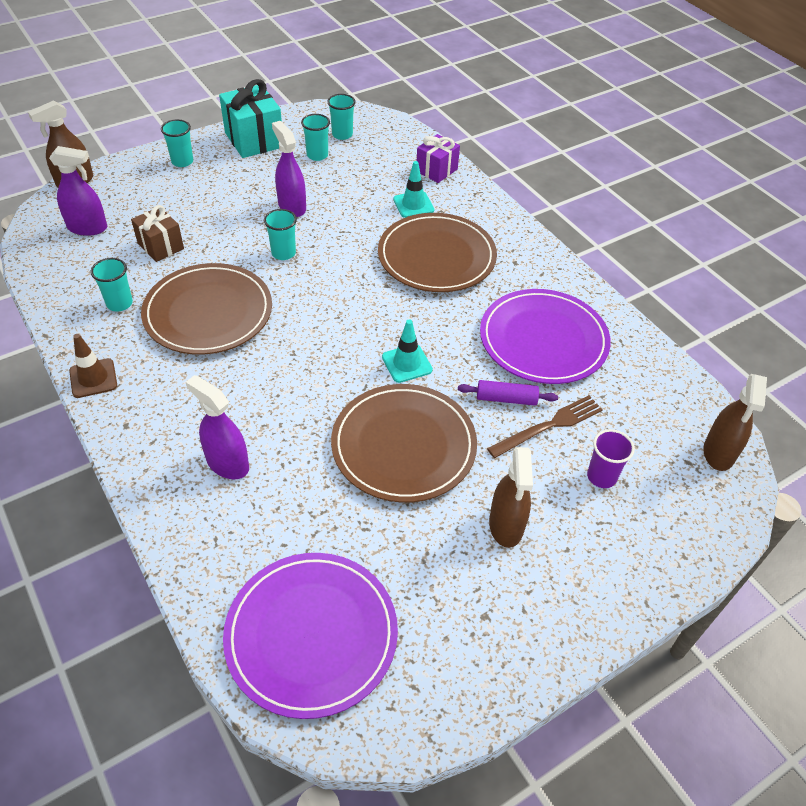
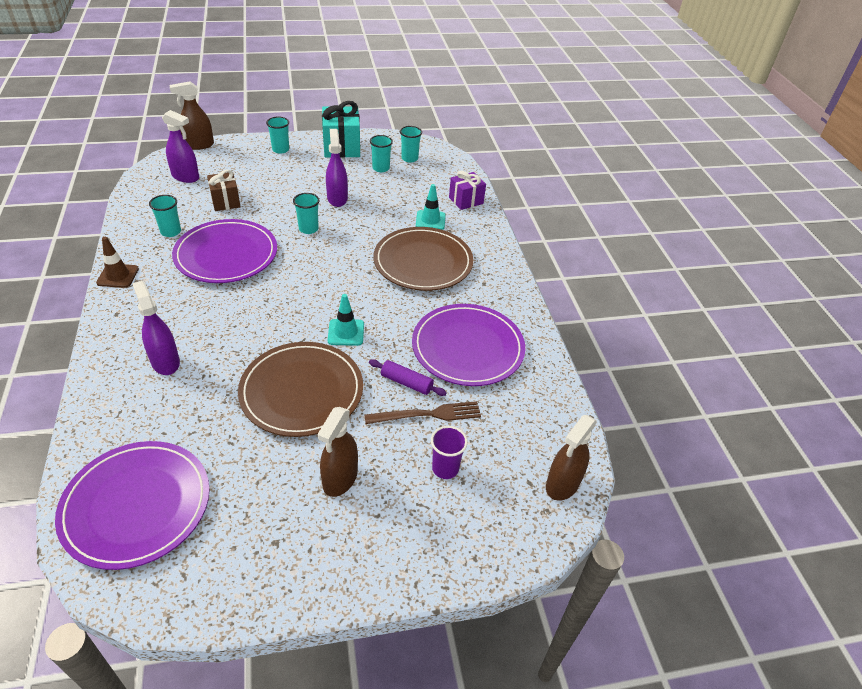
camera: 20 degrees right, 5 degrees down
(208, 312) = (226, 255): brown plate -> purple plate

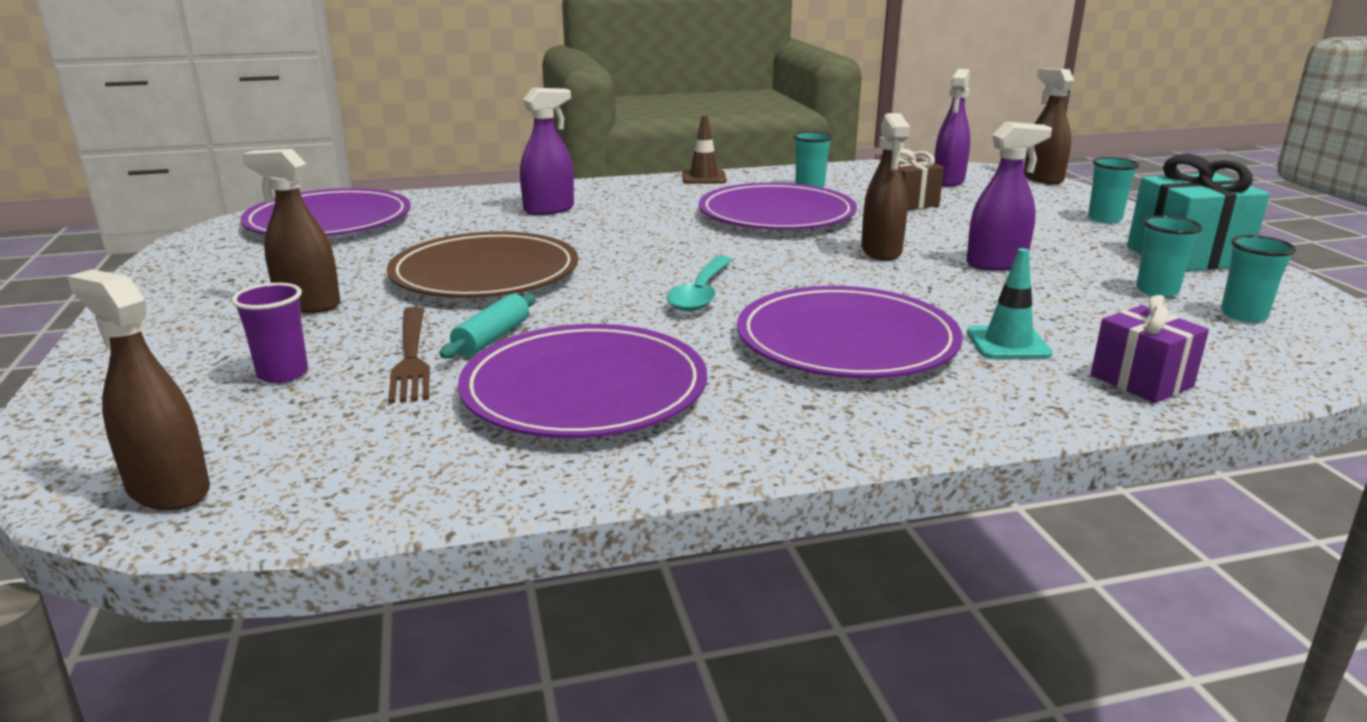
camera: 90 degrees right, 20 degrees down
(308, 229) = (881, 251): turquoise cup -> brown spray bottle
(346, 332) = (616, 291): turquoise traffic cone -> none
(356, 300) = (701, 293): none -> turquoise spoon
(406, 383) = (492, 338): purple rolling pin -> turquoise rolling pin
(423, 262) = (846, 341): brown plate -> purple plate

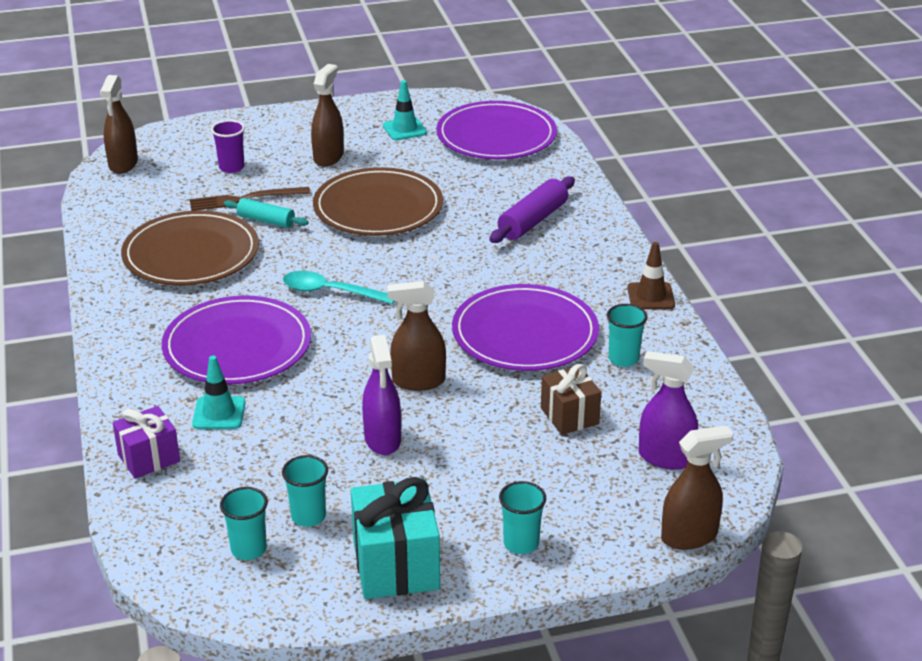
camera: 90 degrees right, 10 degrees up
(168, 490) = (123, 164): brown spray bottle -> brown spray bottle turned 150 degrees clockwise
(261, 263) = (404, 129): none -> turquoise traffic cone
(549, 209) = (533, 221): purple spray bottle -> purple rolling pin
(584, 389) = (191, 254): purple plate -> brown plate

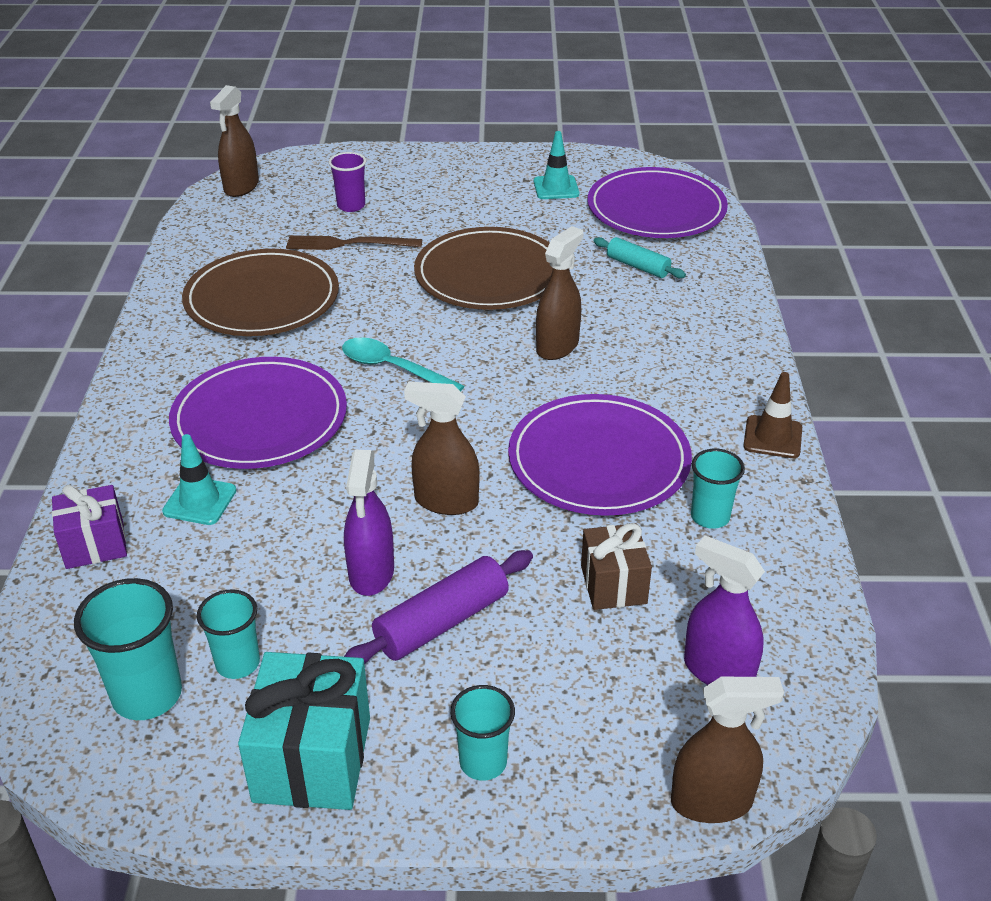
camera: 15 degrees right, 5 degrees up
(248, 549) = (147, 695): turquoise cup -> turquoise cup, size x1.53
(266, 221) = (360, 272): turquoise rolling pin -> turquoise rolling pin (637, 266)
(328, 157) = (459, 208): brown spray bottle -> brown spray bottle (557, 346)
(533, 221) = (661, 317): purple rolling pin -> purple rolling pin (441, 622)

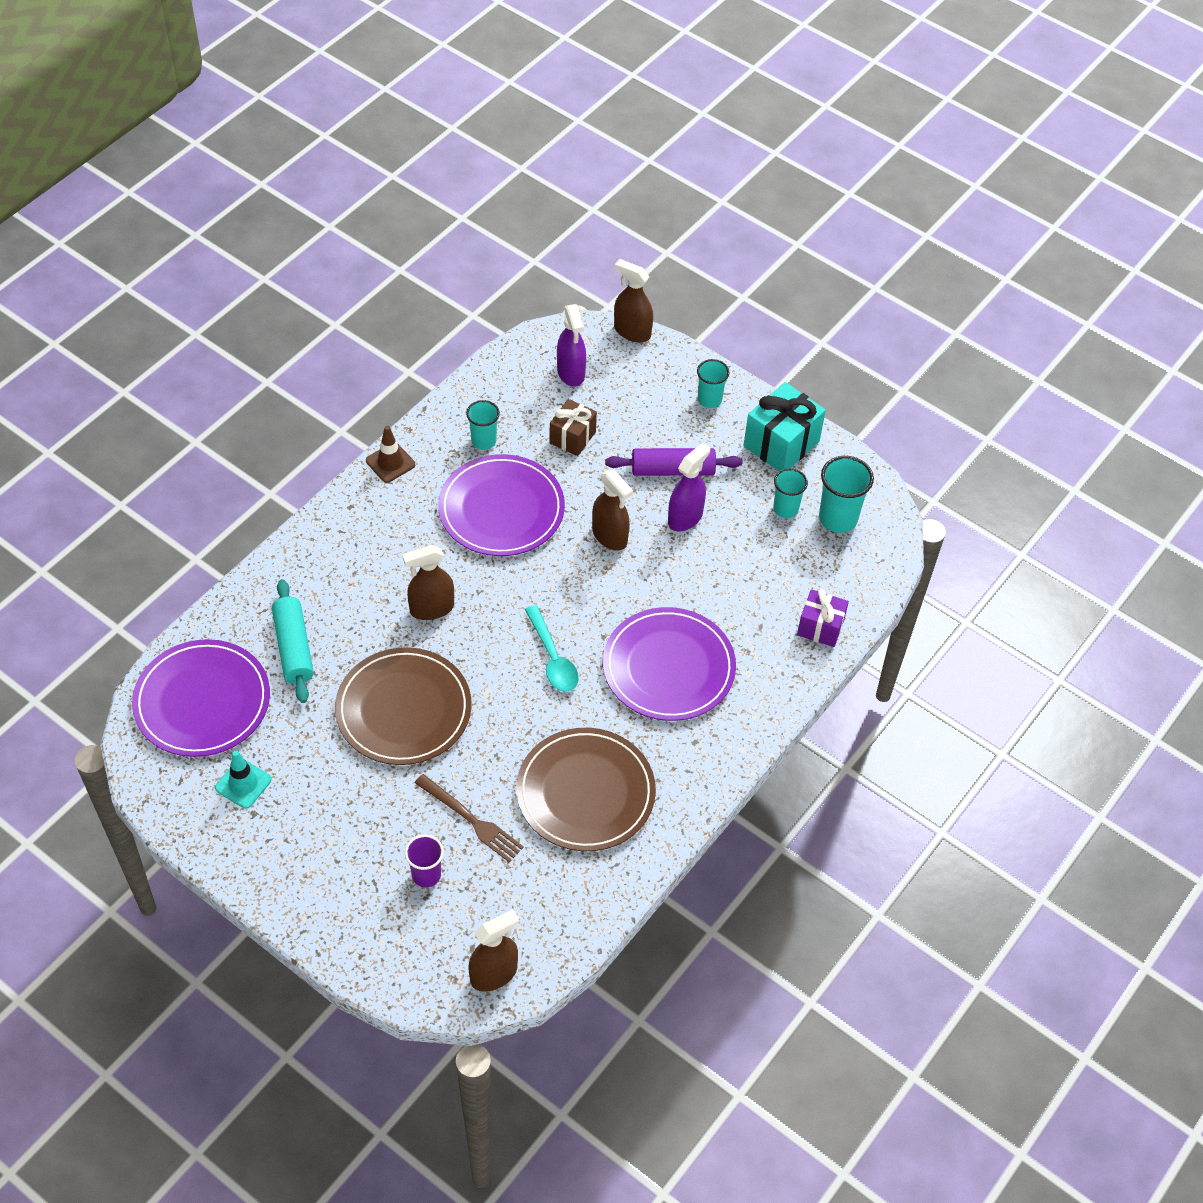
camera: 145 degrees left, 15 degrees up
(200, 501) = (745, 623): turquoise traffic cone -> none
(637, 266) = (293, 647): turquoise rolling pin -> turquoise rolling pin, size x1.53

